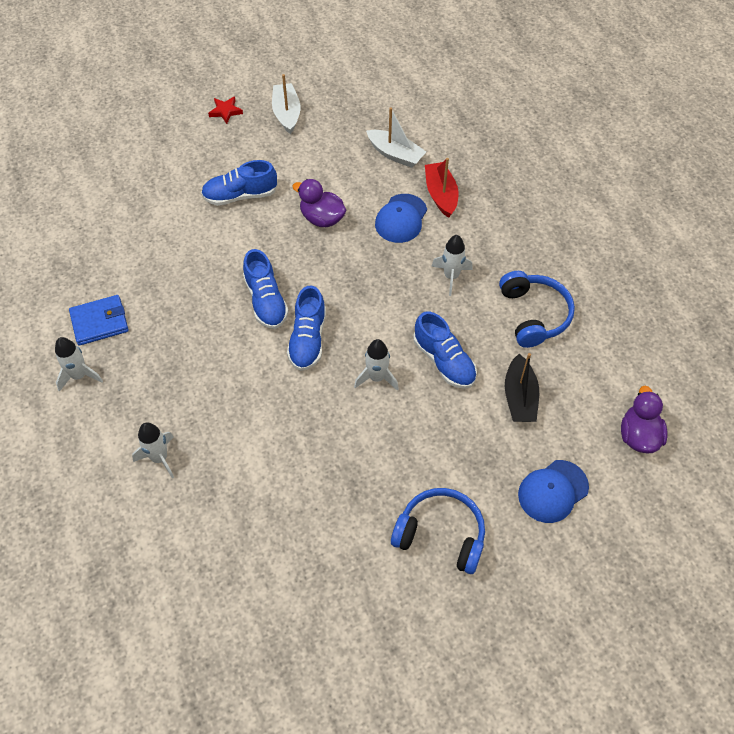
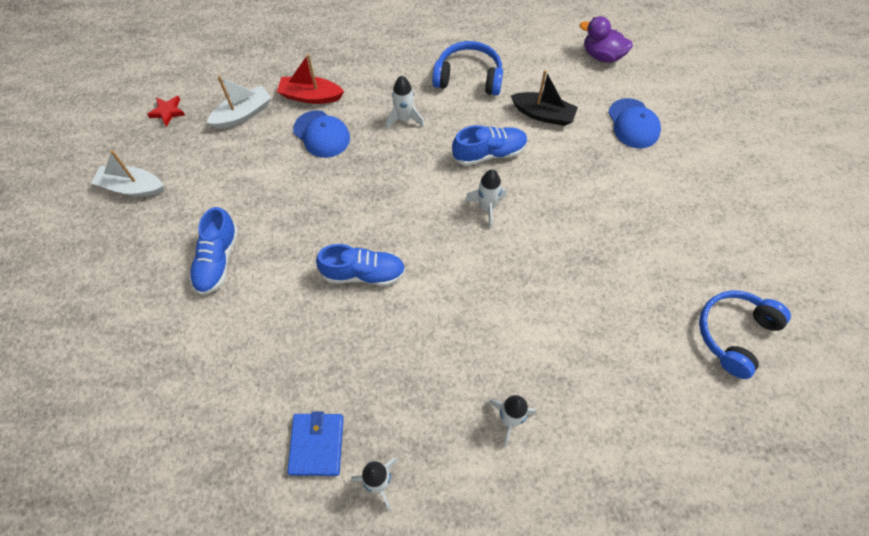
camera: 70 degrees left, 5 degrees up
(225, 111) = (90, 243): red star -> red star (167, 112)
(308, 339) = (424, 250): blue shoe -> none
(322, 218) = (287, 196): purple duck -> none
(441, 535) = (651, 210): blue headphones -> blue headphones (734, 334)

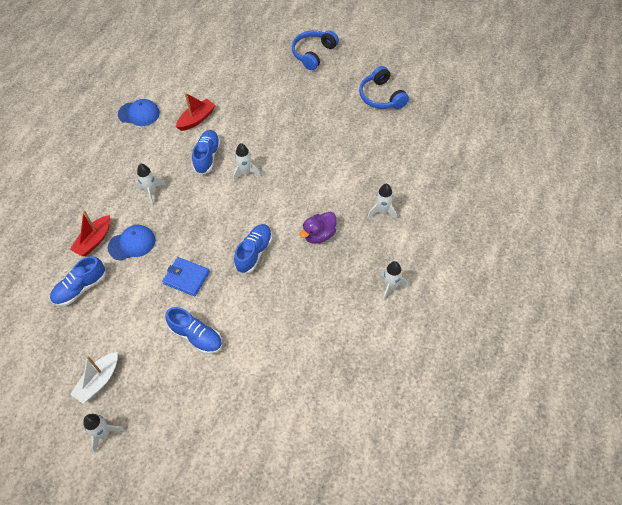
camera: 65 degrees left, 5 degrees down
(70, 222) = (104, 433): none -> white rocket
(167, 112) = (42, 340): red star -> none
(243, 114) = (80, 288): white boat -> blue shoe
(317, 445) = (354, 312): blue wallet -> blue wallet (186, 278)
(468, 77) = (142, 146): blue headphones -> blue headphones (313, 54)
(543, 114) = (197, 119): black boat -> red boat
(602, 55) = (172, 74): purple duck -> purple duck (319, 235)
(633, 123) = (231, 80): blue cap -> blue cap (139, 114)

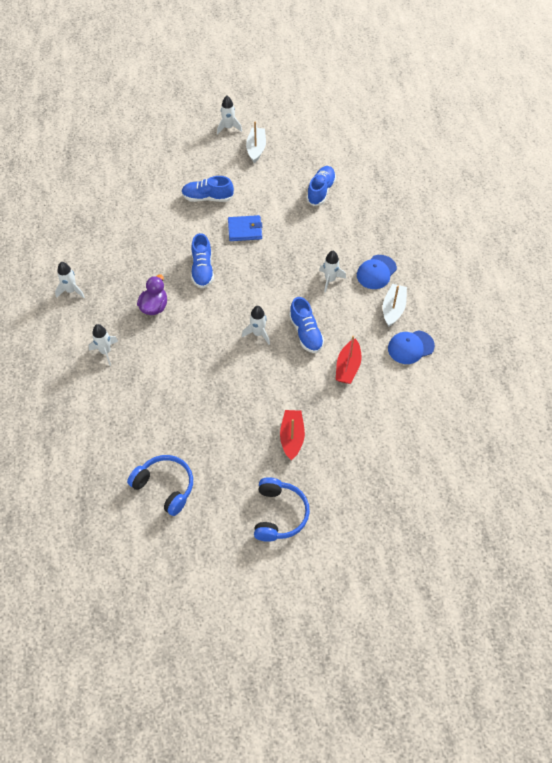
camera: 150 degrees right, 0 degrees up
(94, 240) = (342, 224): red boat -> red boat (292, 437)
(124, 146) = (393, 309): none -> white boat
(132, 243) = (309, 235): blue cap -> blue cap (376, 272)

